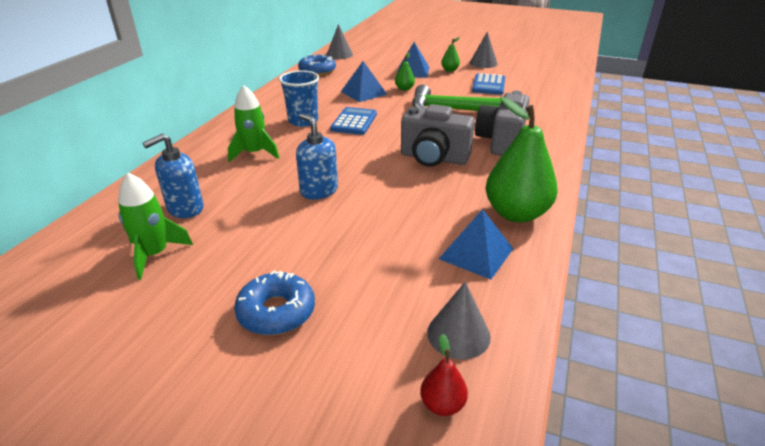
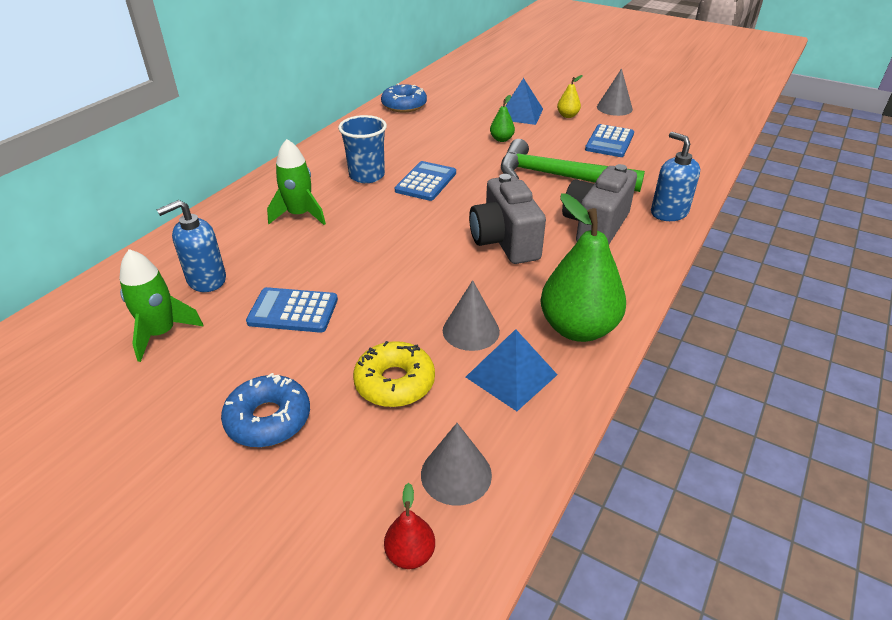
camera: 10 degrees right, 5 degrees up
(272, 225) = (293, 311): none -> blue calculator
(319, 191) = (357, 272): blue soap dispenser -> blue soap dispenser (668, 212)
(339, 54) = (438, 83): grey cone -> grey cone (471, 330)
(363, 93) = (450, 141): blue pyramid -> none
(380, 270) = (394, 382): none -> yellow donut
(434, 158) = (504, 242): grey camera -> grey camera turned 45 degrees clockwise
(450, 70) = (567, 116): green pear -> yellow pear

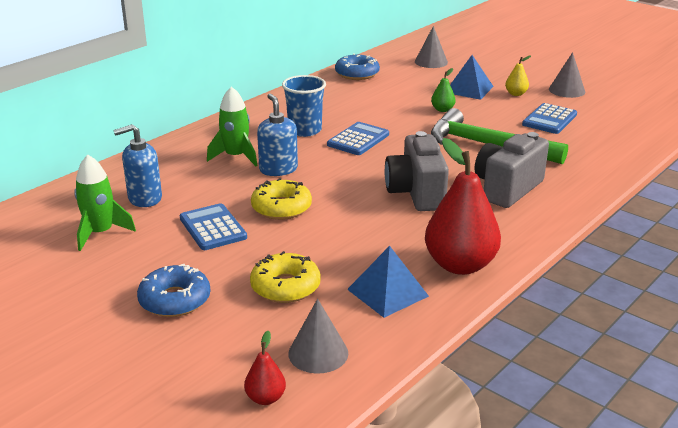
camera: 10 degrees right, 10 degrees down
(293, 311) = (213, 228): blue calculator -> blue calculator turned 45 degrees clockwise
(365, 275) = (281, 208): none -> yellow donut
(471, 330) = (363, 257): grey cone -> grey cone (431, 62)
(578, 328) = (460, 265): green pear -> red pear
(668, 212) = (584, 183): blue soap dispenser -> blue soap dispenser (278, 169)

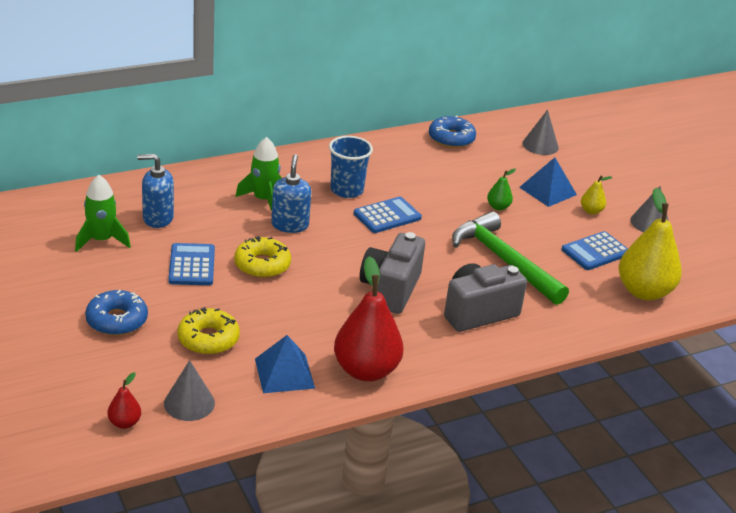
camera: 20 degrees right, 5 degrees up
(615, 136) = (644, 291): none -> yellow pear

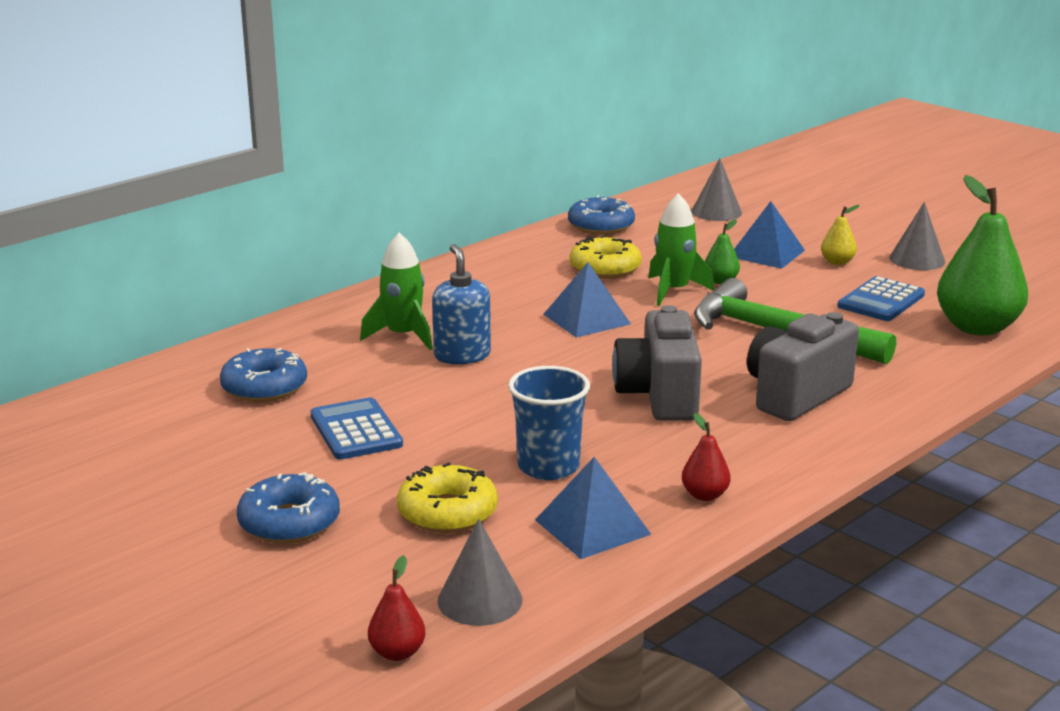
camera: 15 degrees left, 10 degrees down
(101, 240) = (197, 430): green rocket -> green rocket (673, 291)
(157, 218) = (264, 387): blue soap dispenser -> blue donut
(262, 265) = (458, 408): yellow donut -> yellow donut (605, 268)
(346, 190) = (509, 303): blue cup -> blue cup (548, 467)
(366, 370) = (705, 495): red pear -> red pear, size x0.45
(387, 216) = (586, 319): blue calculator -> blue pyramid
(644, 291) = (977, 328): yellow pear -> green pear

